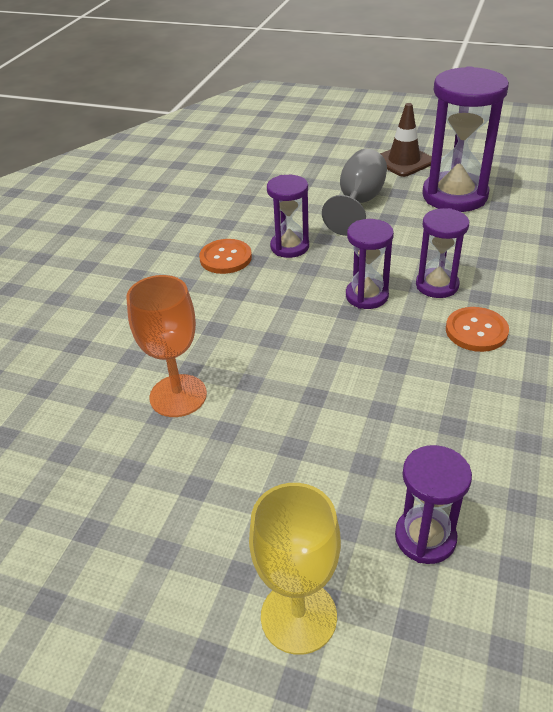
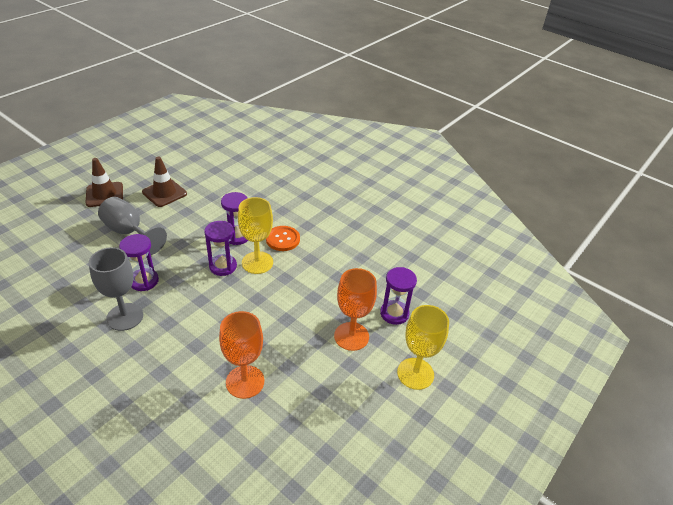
camera: 75 degrees left, 0 degrees up
(225, 258) = (125, 317): orange button -> grey goblet
(329, 488) = (351, 336): none -> orange goblet
(402, 324) = (257, 262): none -> yellow goblet
(454, 196) = (164, 193): purple hourglass -> brown traffic cone

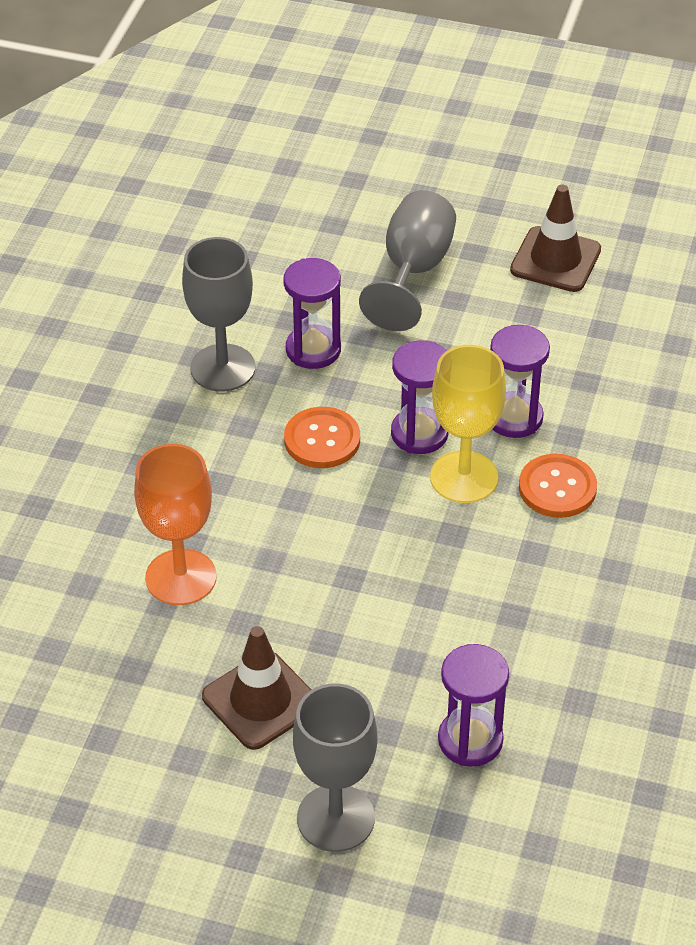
camera: 70 degrees right, 5 degrees up
(104, 195) = (486, 188): brown traffic cone -> brown traffic cone (260, 700)
(200, 298) = (322, 440): none -> orange button
(351, 336) = (367, 689): orange goblet -> none
(415, 373) = (335, 818): yellow goblet -> grey goblet

